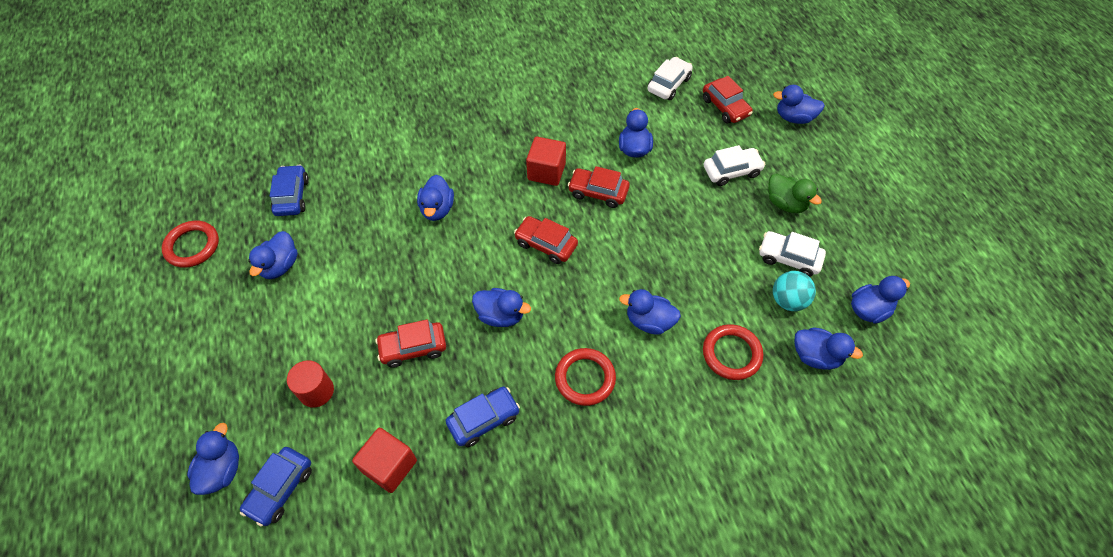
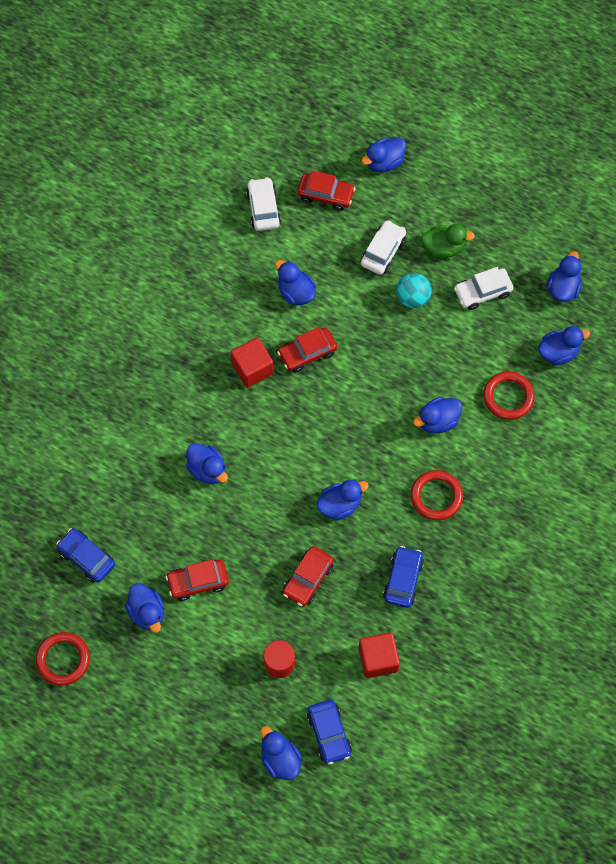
camera: 45 degrees left, 10 degrees up
(546, 244) = (314, 427): red car -> red car (198, 582)
(788, 300) = (509, 326): turquoise ball -> turquoise ball (412, 298)

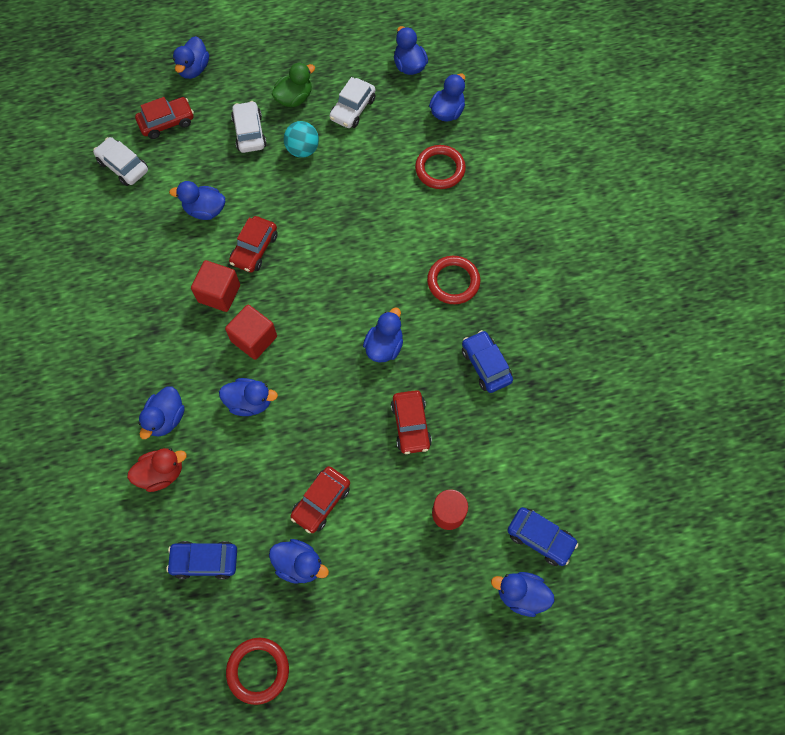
camera: 40 degrees left, 0 degrees up
(106, 473) = (161, 473): none -> red duck
(378, 659) = (523, 444): red cube -> red cube (254, 339)
(437, 421) = (403, 225): blue duck -> blue duck (166, 418)

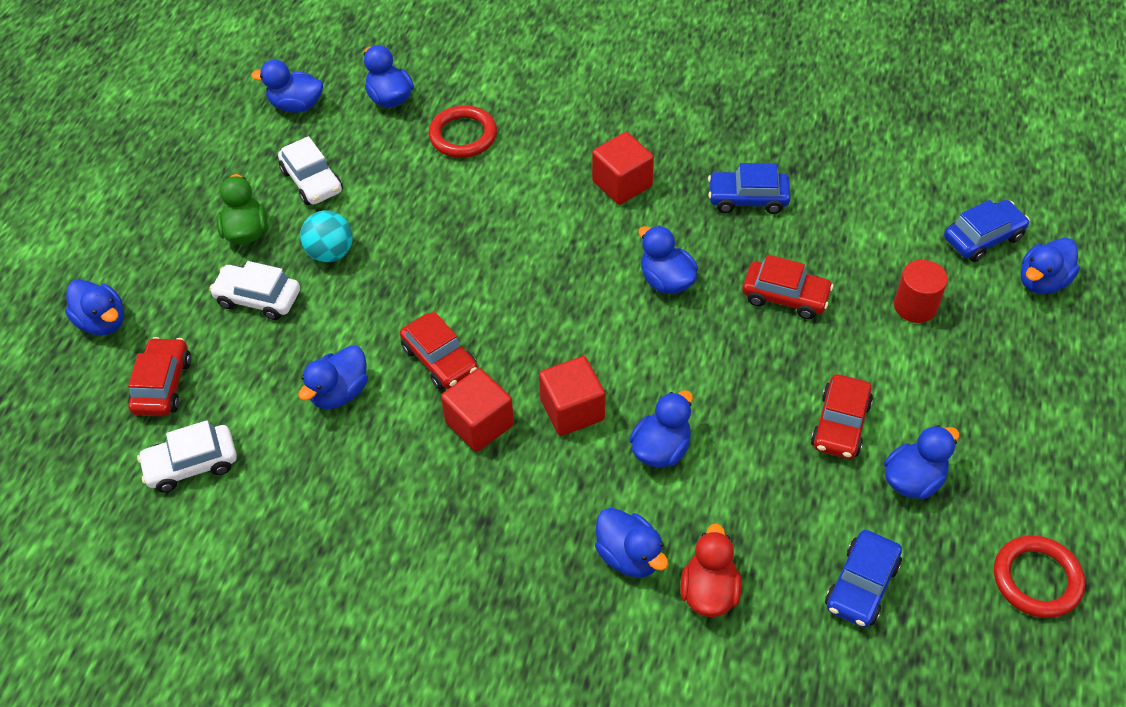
camera: 60 degrees left, 15 degrees down
(321, 502) = (840, 425): red car -> red car turned 45 degrees clockwise
(453, 282) = (622, 184): red ring -> red cube

